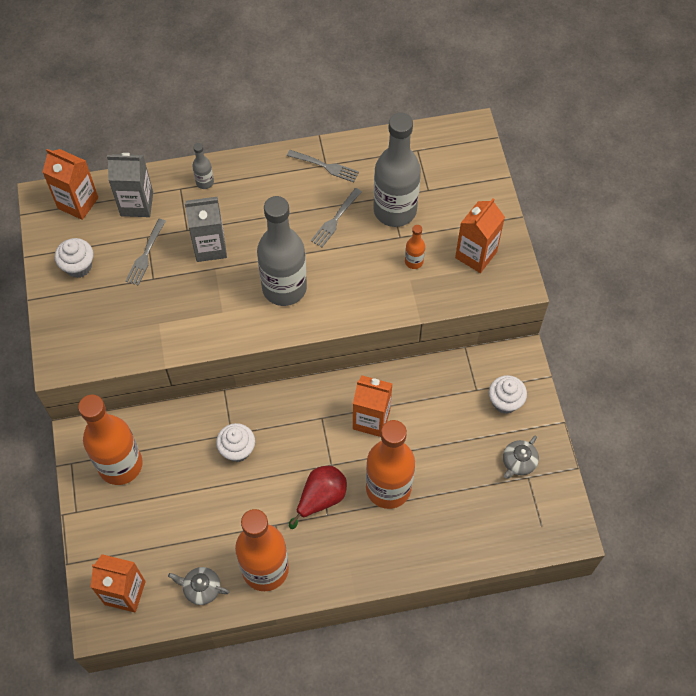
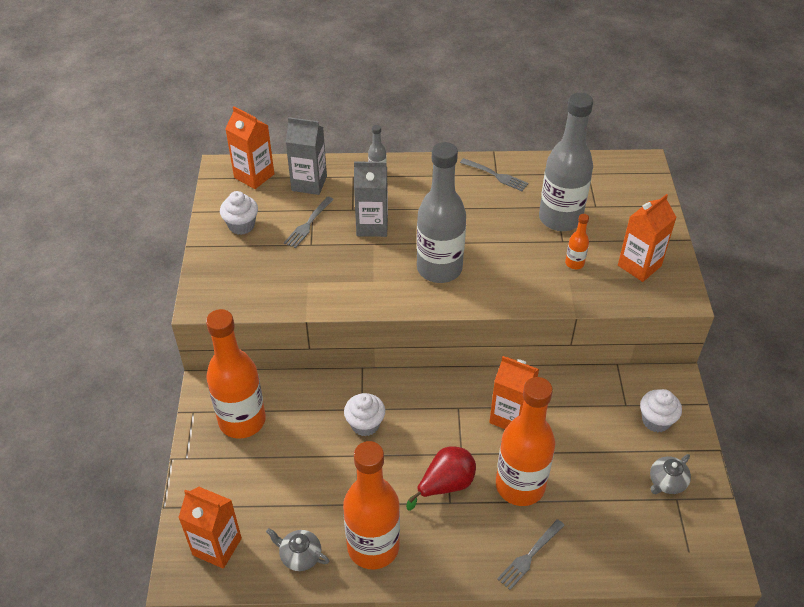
camera: 10 degrees right, 15 degrees down
(335, 219) = (500, 218): grey fork -> grey fork (530, 555)

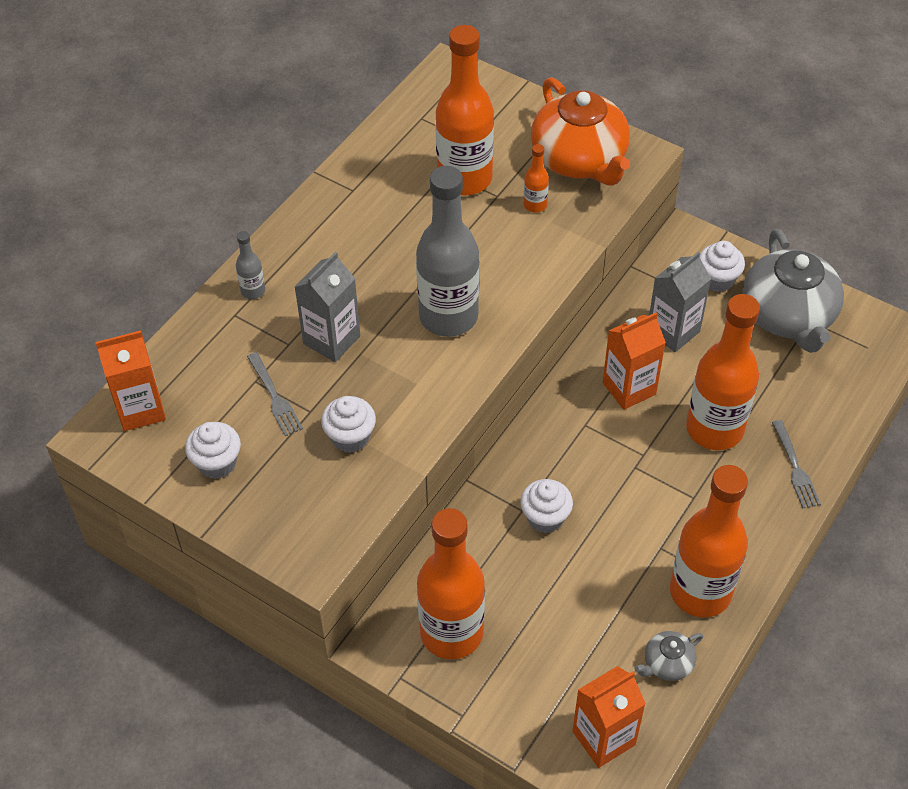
camera: 55 degrees left, 5 degrees up
(306, 272) = (350, 437): none -> white cupcake
(309, 183) = (206, 362): grey carton -> grey carton (673, 331)
(445, 485) = (670, 489): red pear -> none
(495, 175) = (353, 192): grey fork -> none
(560, 218) = (464, 179): grey bottle -> orange bottle
(639, 266) = (580, 159): orange carton -> orange teapot
(666, 482) = (788, 316): grey teapot -> grey teapot, size x2.26

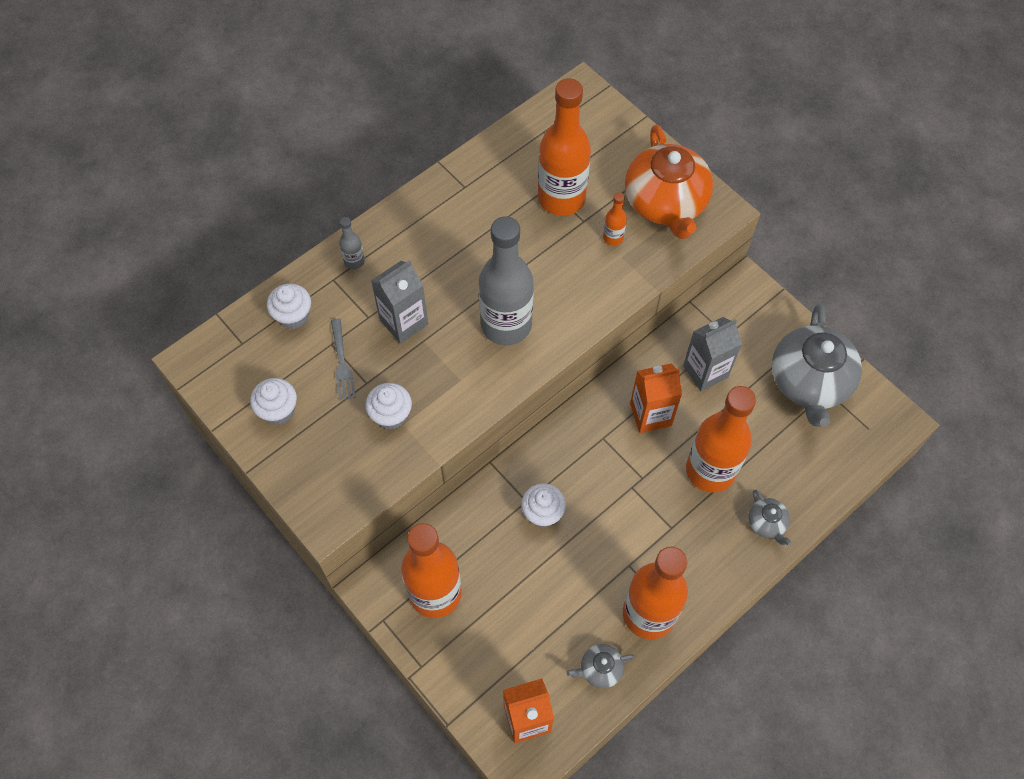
camera: 15 degrees right, 10 degrees up
(140, 409) = (233, 346): orange carton -> none
(717, 280) = (760, 333): white cupcake -> white cupcake (293, 316)
(795, 467) = (766, 523): grey fork -> grey teapot

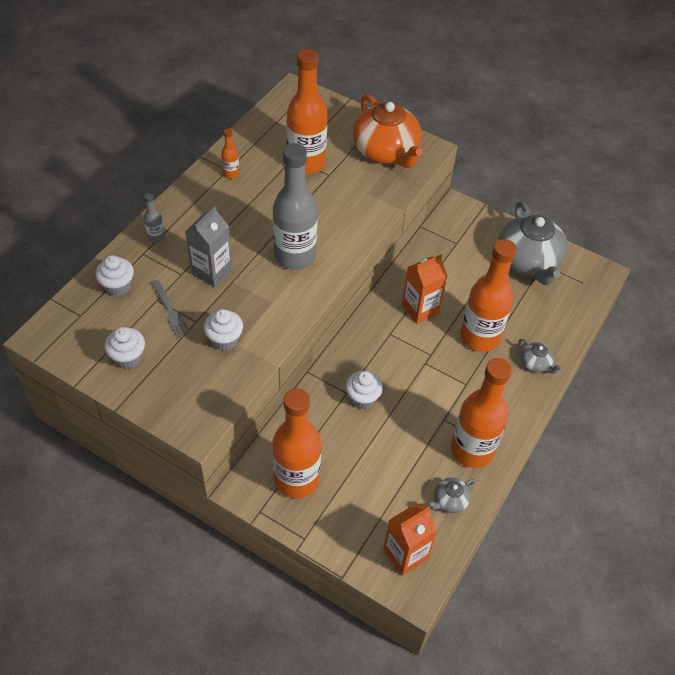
camera: 20 degrees left, 10 degrees down
(613, 237) = (355, 181): orange bottle -> orange bottle (231, 173)
(705, 371) = (450, 270): grey carton -> none

